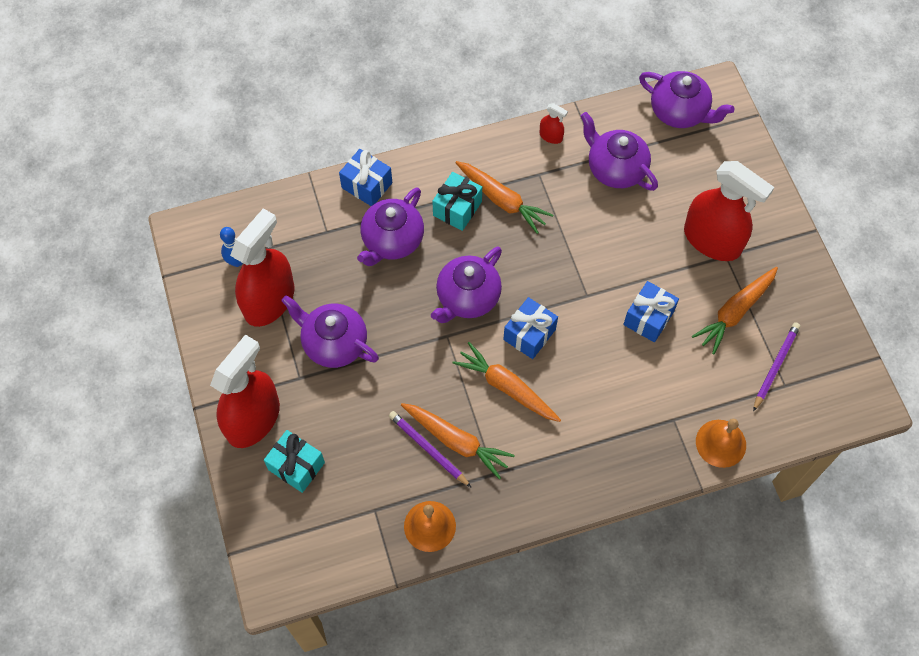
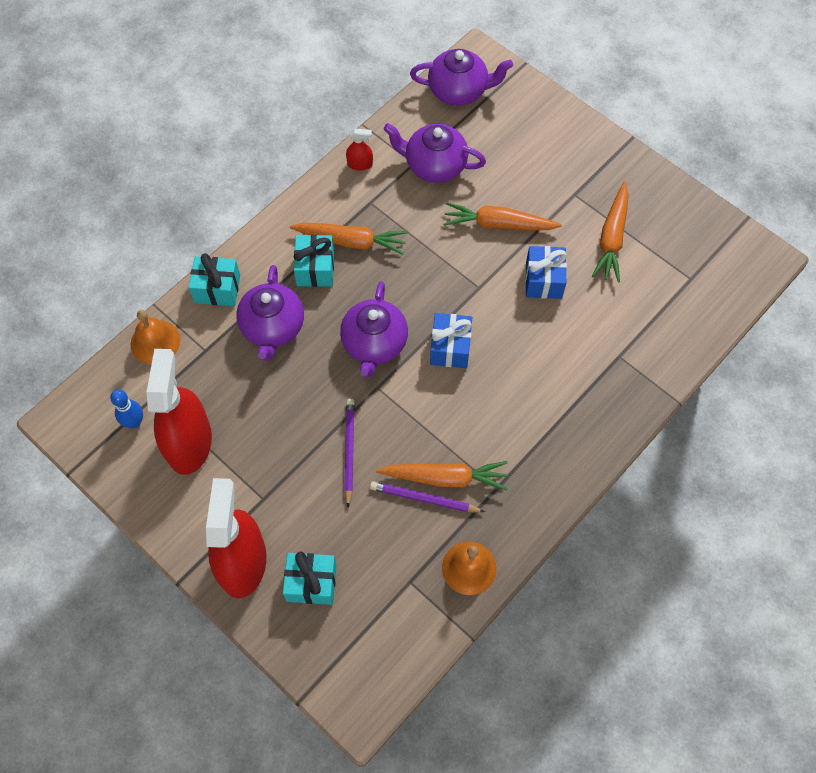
camera: 30 degrees left, 0 degrees up
(333, 343) = (276, 449): purple teapot -> none
(367, 185) = (217, 289): blue gift -> turquoise gift
(506, 387) = (459, 405): orange carrot -> orange carrot (498, 224)
(712, 240) = (554, 187): red spray bottle -> none
(721, 443) = (670, 355): orange bell -> orange bell (155, 342)
(775, 366) = (673, 266): purple pencil -> purple pencil (349, 451)

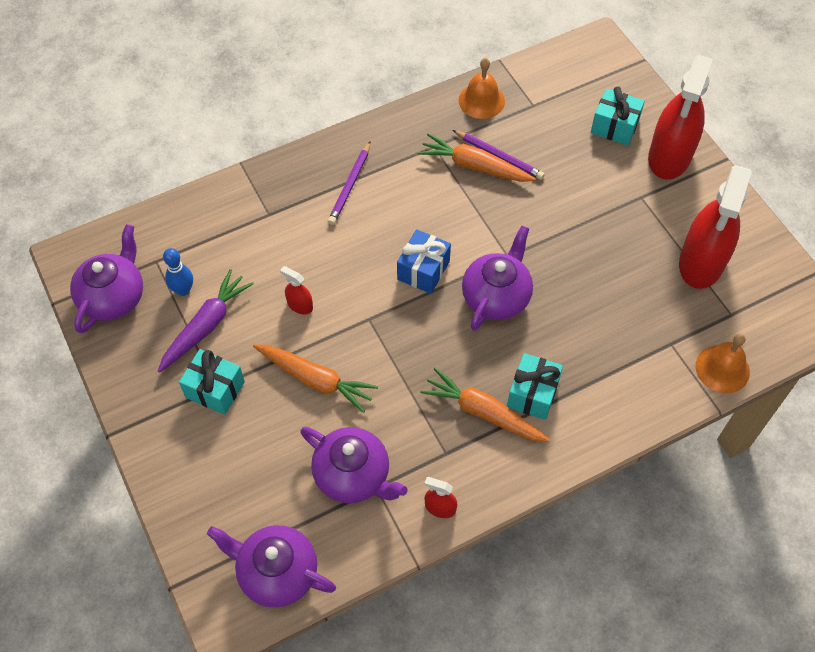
camera: 160 degrees left, 5 degrees down
(134, 422) = (753, 296): blue bowling pin -> blue bowling pin (183, 290)
(217, 289) = (645, 405): turquoise gift -> turquoise gift (215, 389)
(273, 328) = (595, 345): purple teapot -> purple teapot (114, 297)
(349, 451) = (552, 211): purple pencil -> purple pencil (350, 185)
(543, 280) = (300, 305): blue gift -> red spray bottle
(612, 238) = (206, 325): orange carrot -> purple carrot

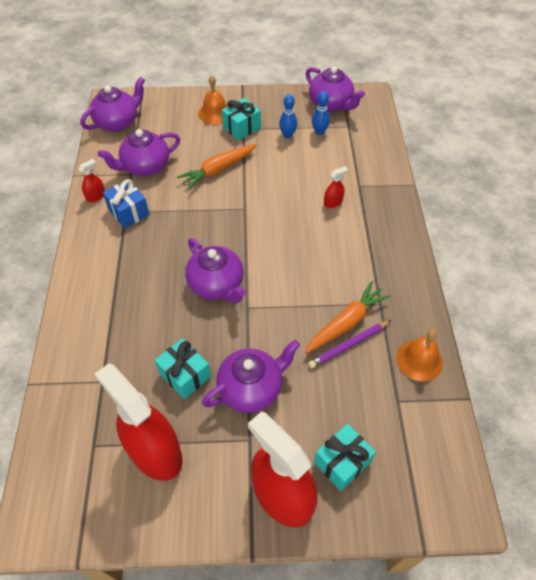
camera: 115 degrees right, 5 degrees down
(206, 325) = (287, 135): purple carrot -> blue bowling pin
(300, 305) = (276, 179): red spray bottle -> red spray bottle (333, 202)
(350, 185) = (364, 236): purple pencil -> none
(423, 270) = (265, 251): blue gift -> blue gift (129, 212)
(483, 412) = (137, 240): orange carrot -> none
(532, 394) = (129, 272): turquoise gift -> turquoise gift (185, 375)
(593, 215) = (251, 388): none -> purple teapot
(722, 368) = (56, 407): orange bell -> orange bell (215, 113)

